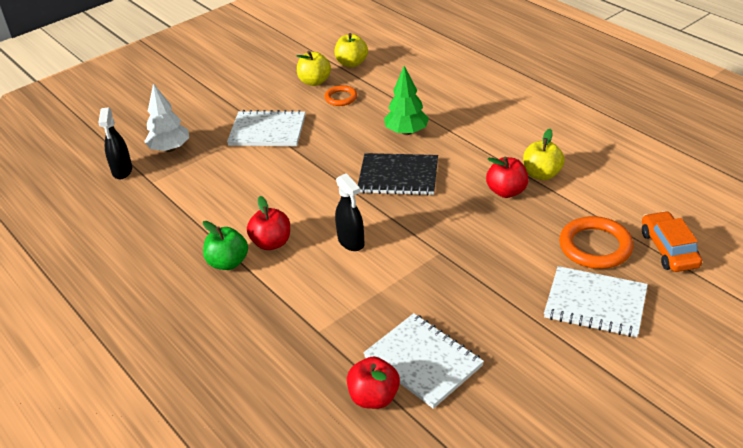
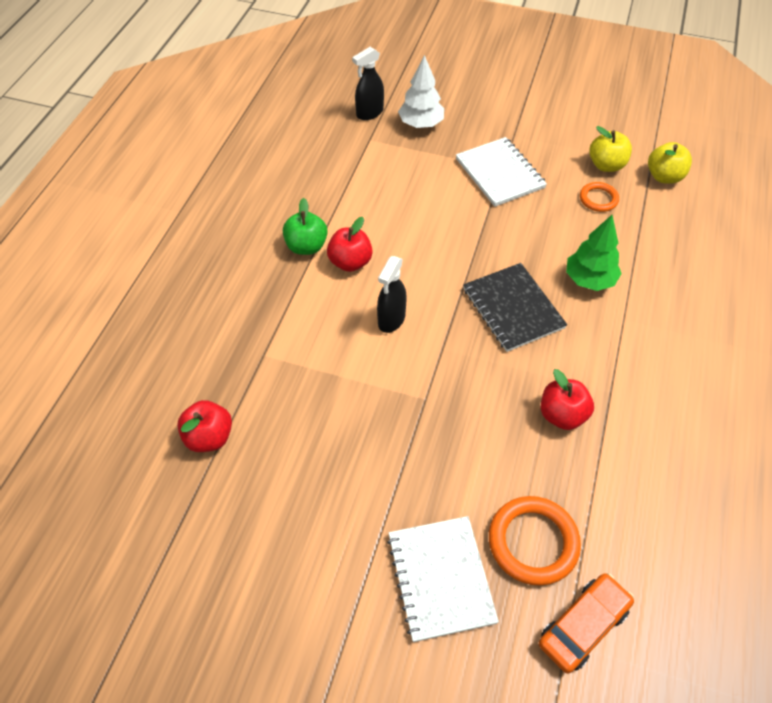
camera: 55 degrees right, 15 degrees up
(423, 361) = (271, 455): white notebook -> none
(541, 174) = (618, 436): yellow apple -> none

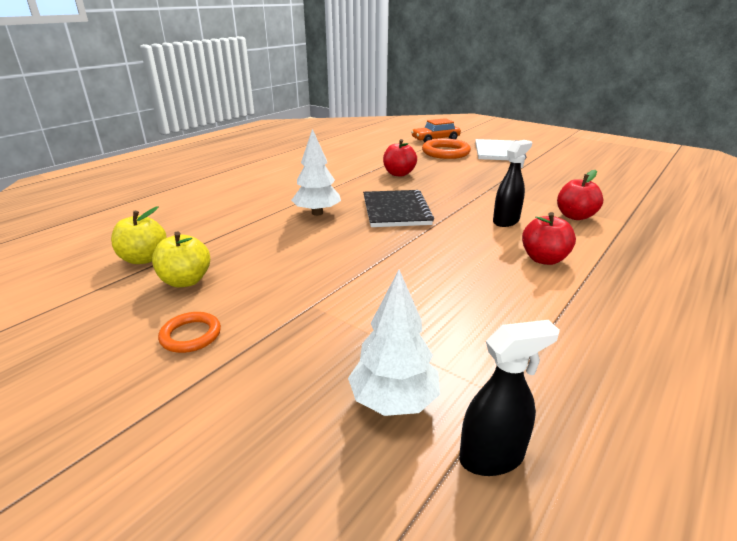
camera: 160 degrees left, 25 degrees down
(209, 437) = (655, 198): red apple -> red apple (575, 216)
(306, 246) = (599, 280): green apple -> none
(500, 173) = (322, 300): white notebook -> none
(589, 280) = (317, 213): green tree -> white tree
(598, 199) = (238, 255): orange ring -> orange ring (191, 335)

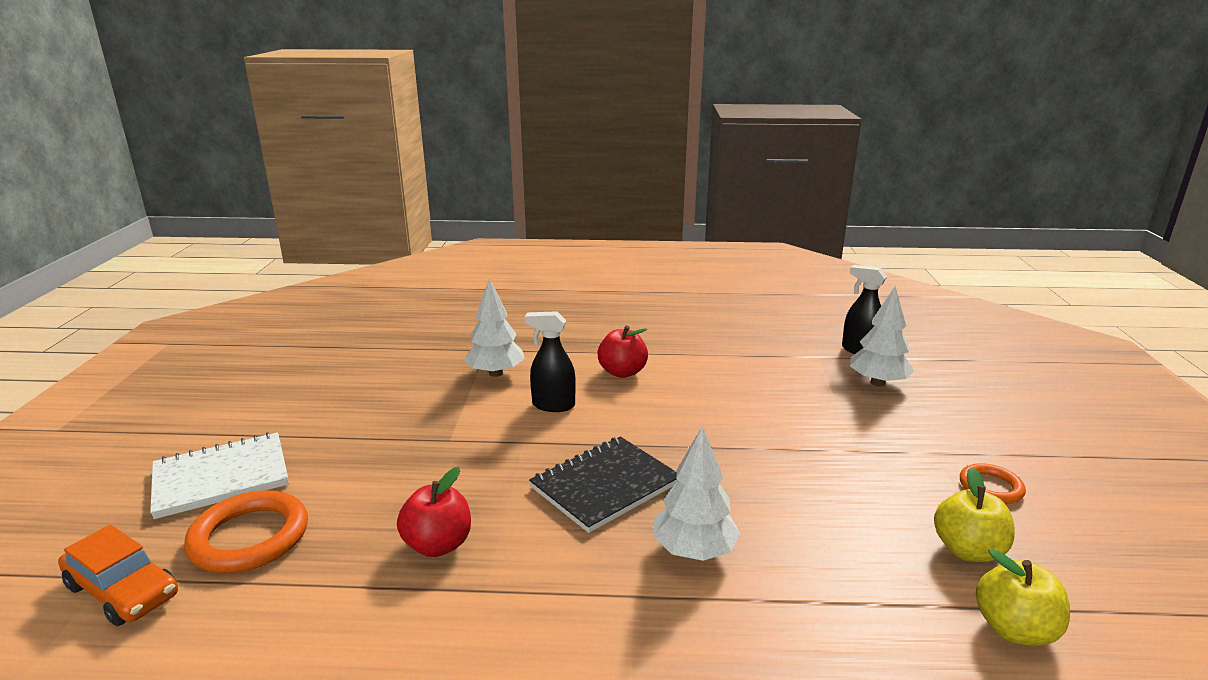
camera: 125 degrees left, 5 degrees down
(575, 216) = (496, 373): red apple -> white tree

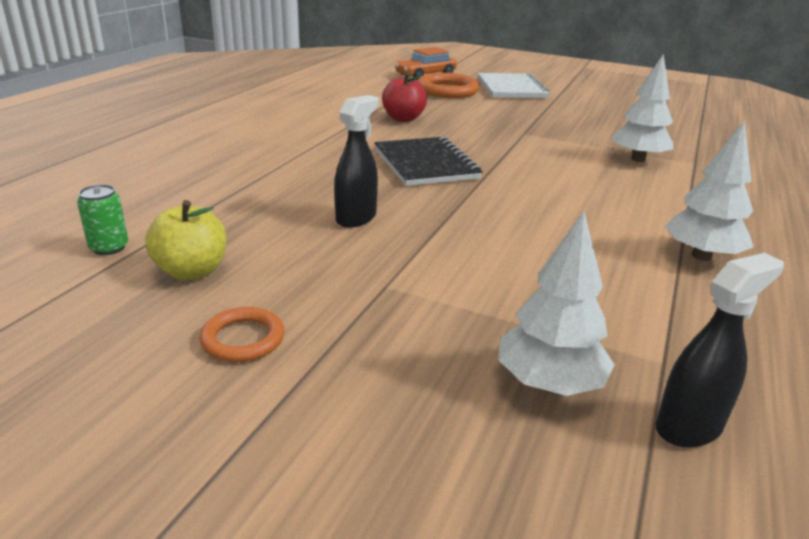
camera: 110 degrees right, 5 degrees up
(553, 405) = (564, 169): black spray bottle -> black spray bottle (356, 218)
(622, 372) = (629, 209): red apple -> none
(694, 551) = (324, 172): white tree -> white tree (701, 256)
(1014, 629) = (109, 248): yellow apple -> green can

